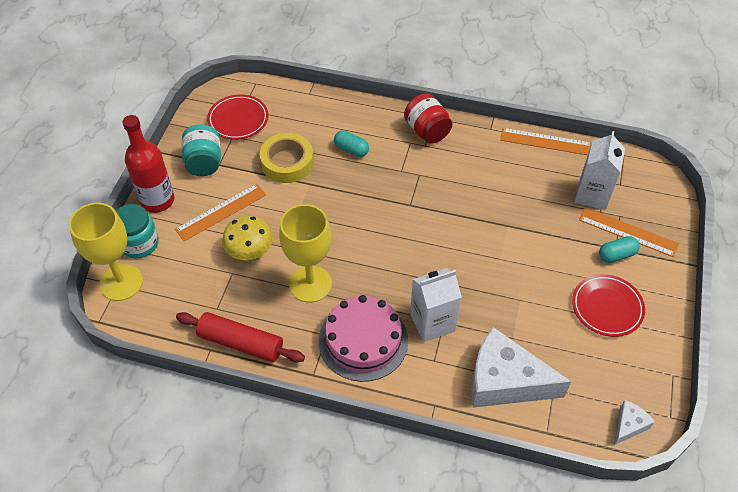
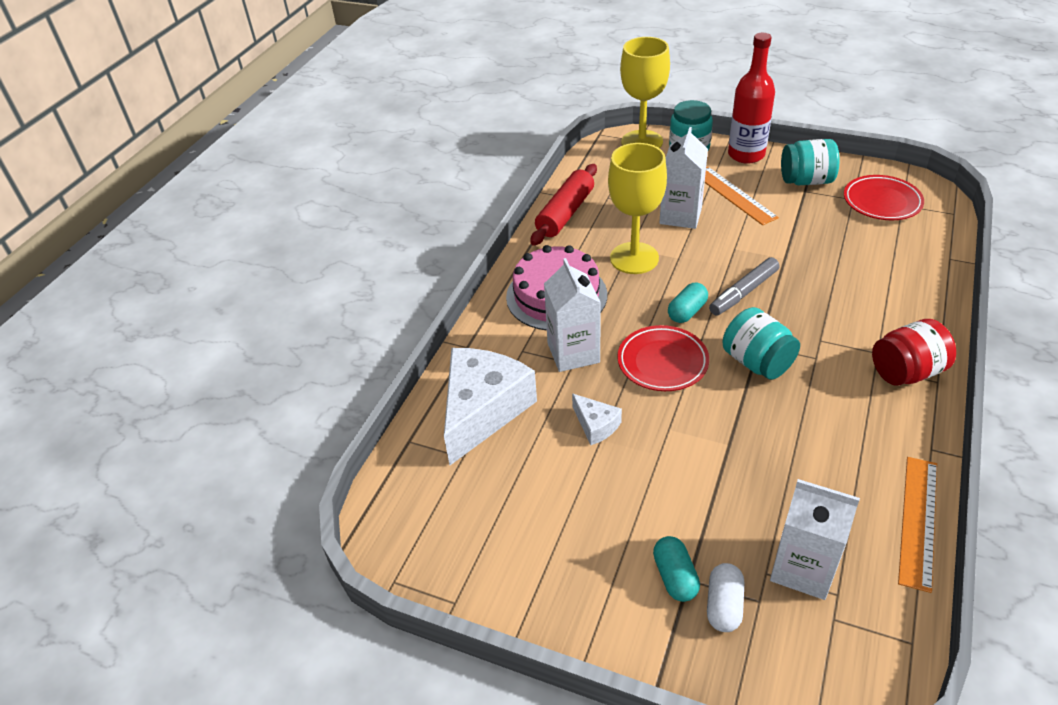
camera: 100 degrees right, 10 degrees down
(250, 250) = (680, 216): yellow mushroom -> white carton
(287, 162) = (817, 240): yellow tape -> none
(351, 149) = (850, 294): turquoise capsule -> turquoise capsule (687, 312)
(352, 211) = (743, 292): none -> grey marker
(428, 206) = (757, 362): none -> turquoise jar
(607, 307) = (577, 542): red plate -> red plate (662, 362)
(628, 232) = (723, 605): orange ruler -> white capsule
(628, 425) = (394, 528): white cheese -> white cheese (595, 425)

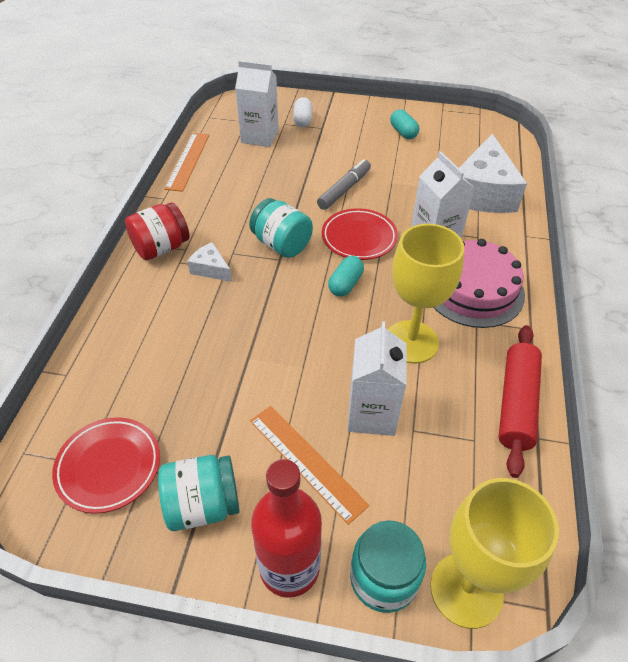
camera: 165 degrees right, 5 degrees up
(595, 425) = (397, 191): white cheese -> white cheese (211, 269)
(675, 577) = (329, 128): turquoise capsule -> turquoise capsule (403, 132)
(743, 292) = (293, 309): grey marker -> grey marker (344, 190)

